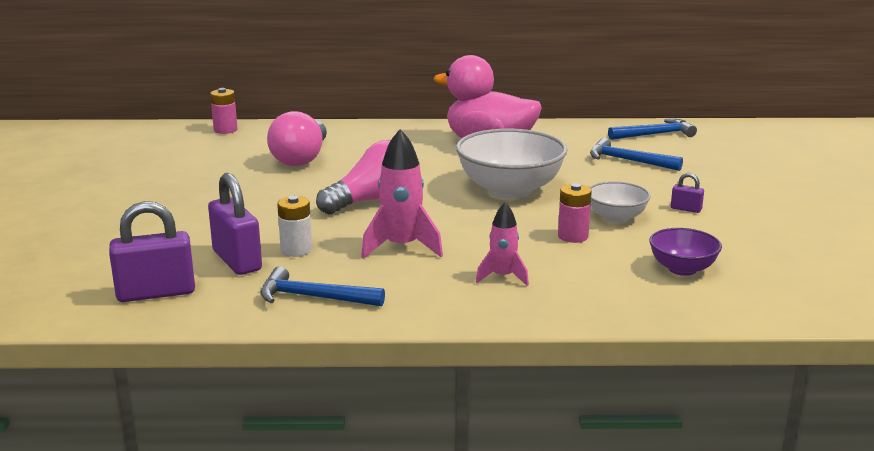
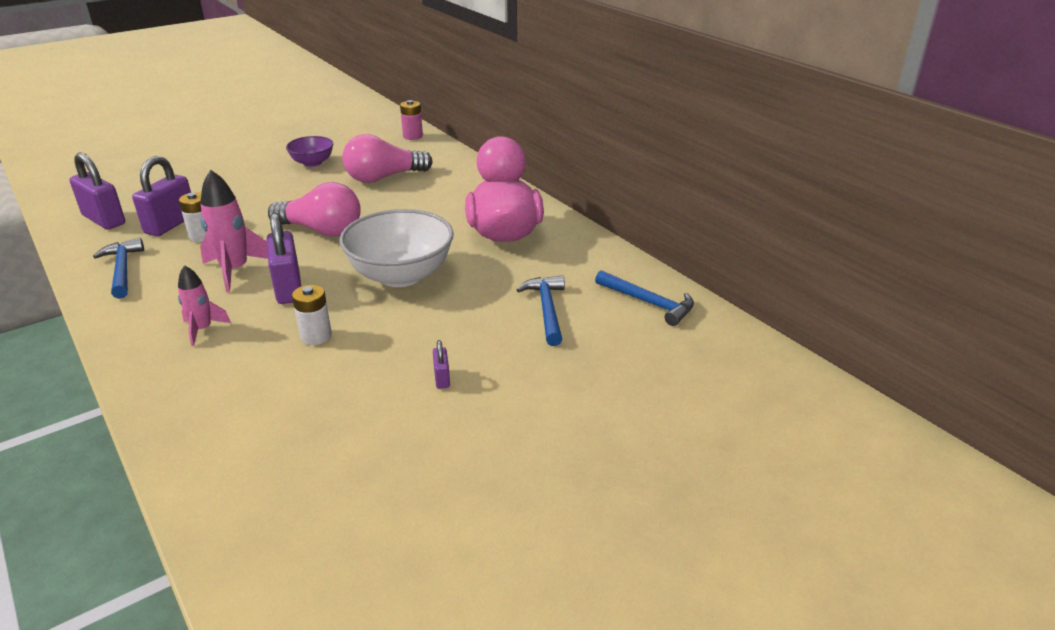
camera: 55 degrees right, 10 degrees up
(471, 232) = (288, 288): none -> purple padlock
(573, 236) = (316, 336): pink battery -> white battery
(616, 217) = (382, 345): white bowl -> none
(682, 269) = (279, 416): purple bowl -> purple bowl (312, 163)

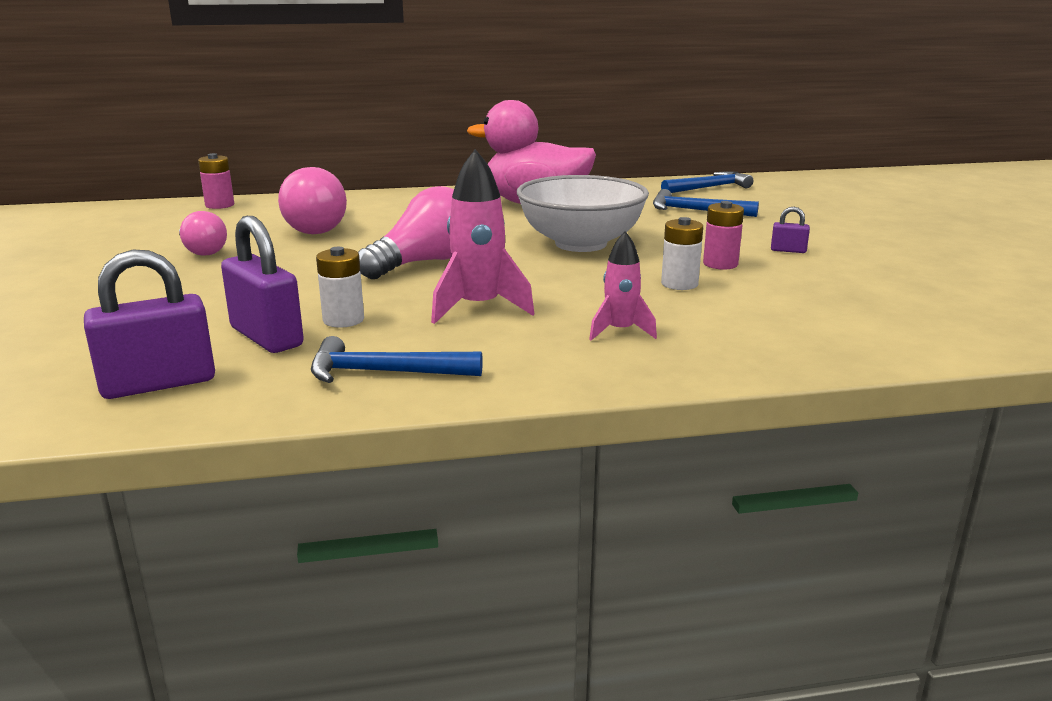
camera: 65 degrees left, 10 degrees down
(288, 288) = (557, 287): purple padlock -> none
(312, 163) = (202, 251): purple bowl -> pink light bulb
(379, 347) = (720, 264): none -> pink battery

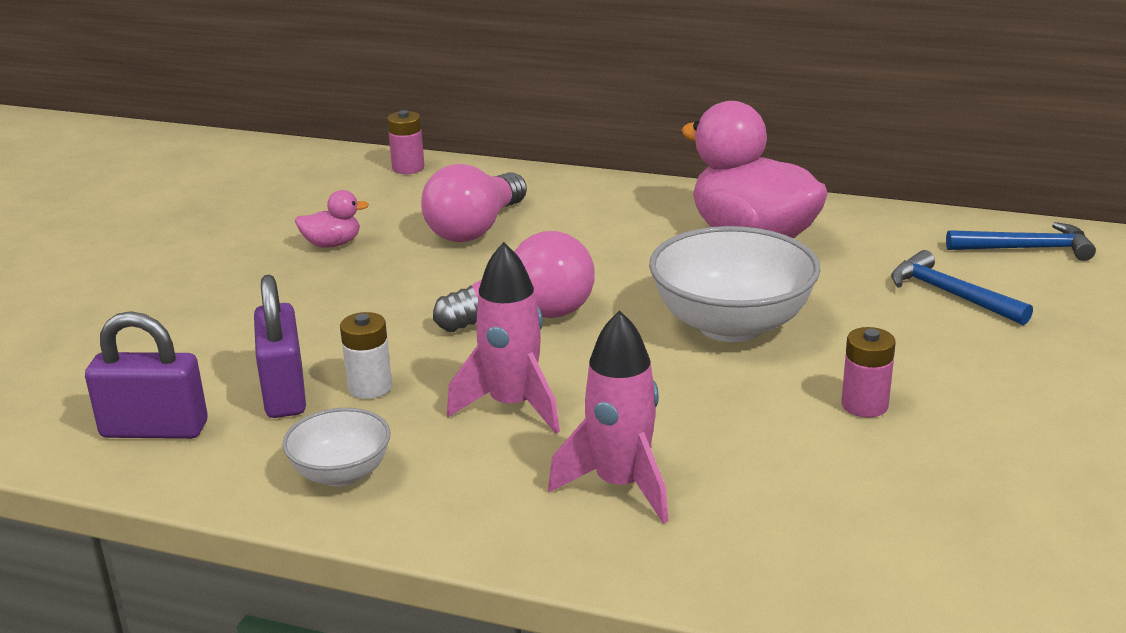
camera: 30 degrees right, 5 degrees up
(202, 251) = (332, 244): pink light bulb -> pink duck
(384, 372) = (341, 473): blue hammer -> white bowl
(620, 331) = (620, 485): pink rocket -> pink rocket, size x1.62
(679, 284) = (772, 427): white battery -> none
(788, 250) = (987, 402): purple padlock -> none

